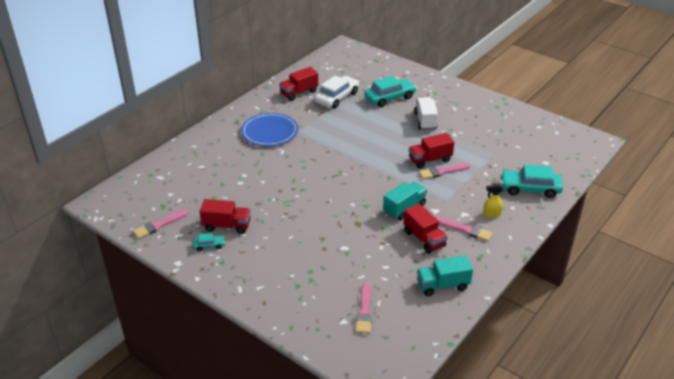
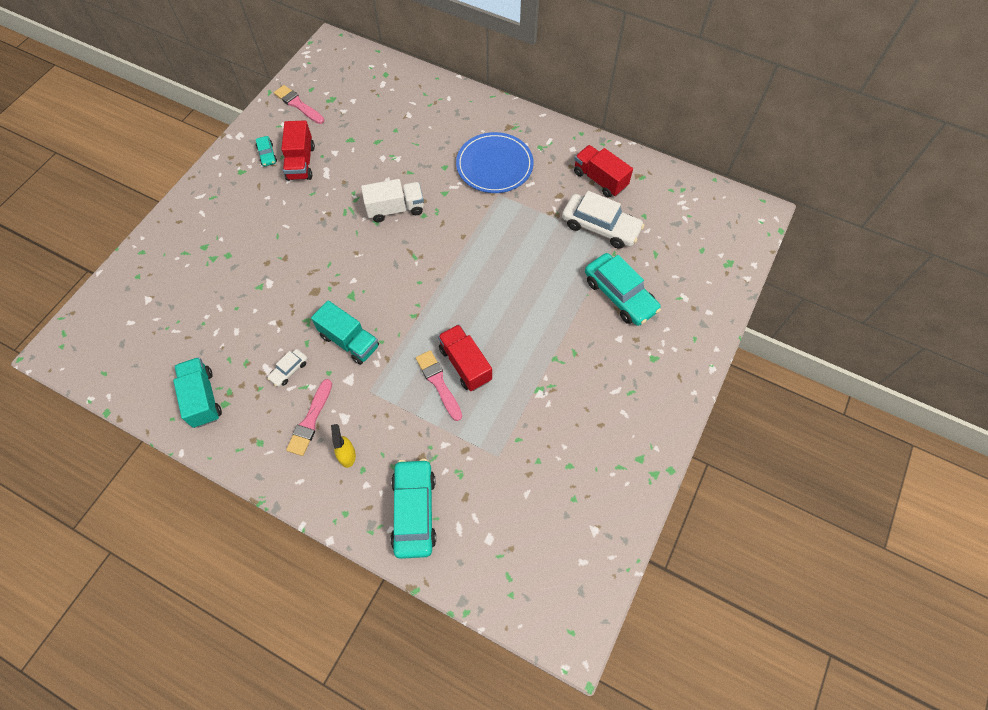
camera: 80 degrees right, 25 degrees up
(364, 311) = (162, 318): pink brush -> none
(424, 239) = (289, 370): red truck -> white car
(425, 121) = (567, 350): white truck -> white truck (395, 209)

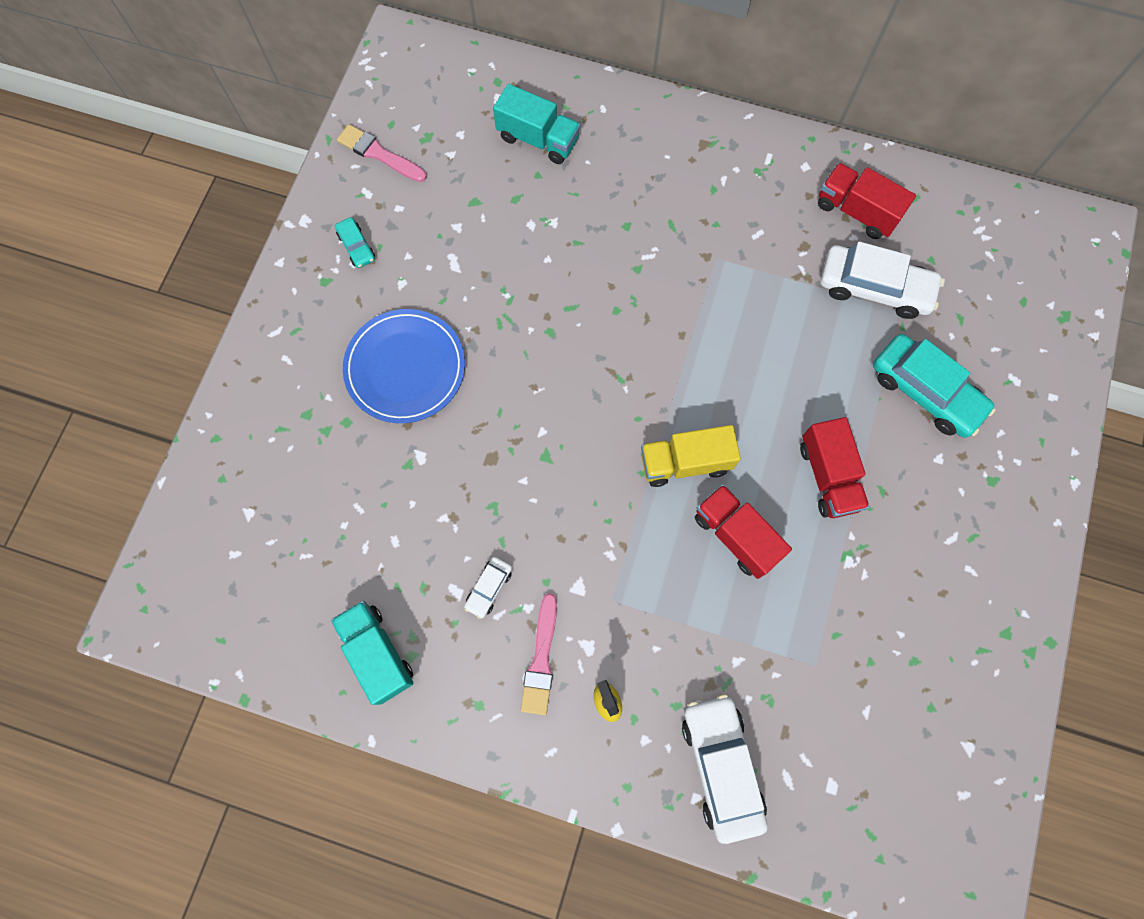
camera: 10 degrees left, 10 degrees up
(301, 162) = (411, 252): red truck -> red truck (828, 476)
(349, 341) = (563, 528): turquoise truck -> turquoise truck (538, 139)
(395, 209) = (572, 307): white truck -> none
(414, 511) = (721, 766): turquoise car -> white car
(438, 383) = (705, 570): pink brush -> none
(443, 313) = (685, 462): none -> yellow truck
(494, 165) = (699, 211): blue plate -> blue plate (405, 368)

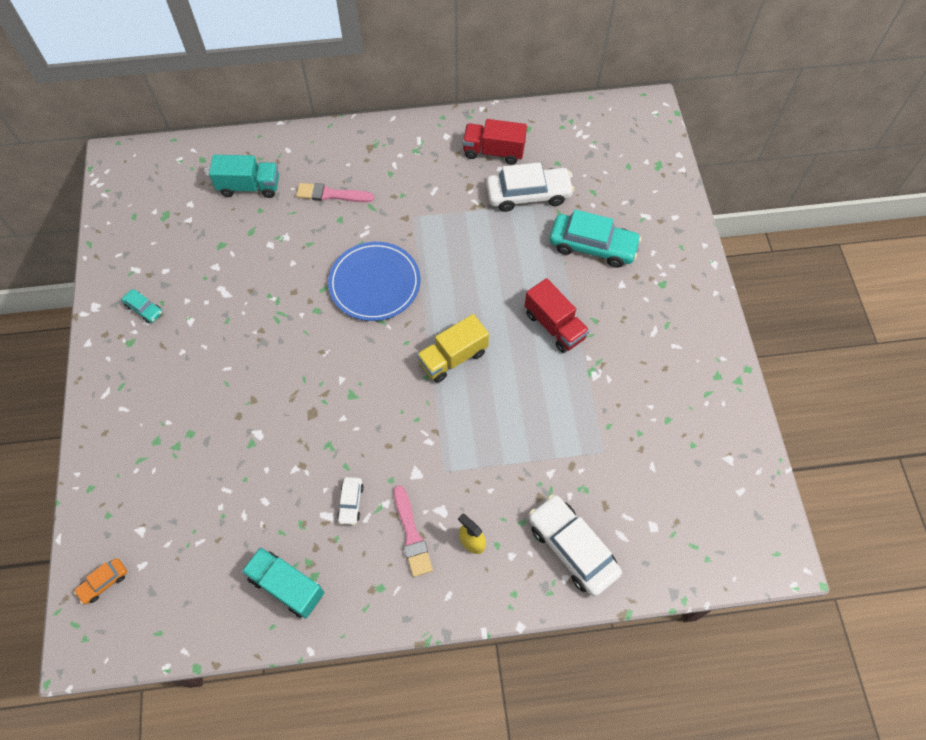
camera: 25 degrees left, 10 degrees down
(187, 555) = (103, 582): none -> orange car
(379, 154) = (133, 239): pink brush -> pink brush (331, 194)
(405, 368) = (219, 377): blue plate -> blue plate (374, 283)
(736, 535) = (510, 390): red truck -> none

